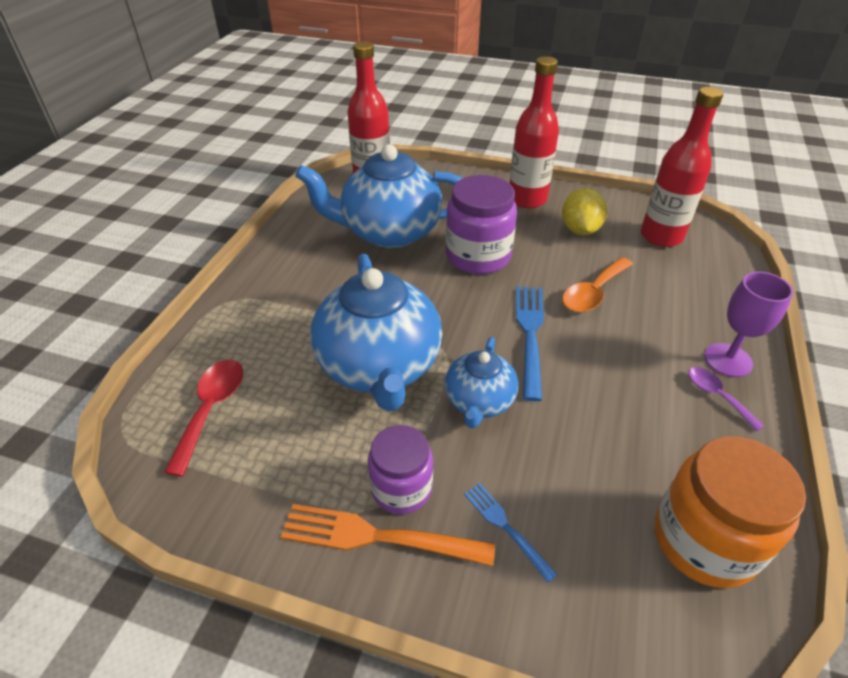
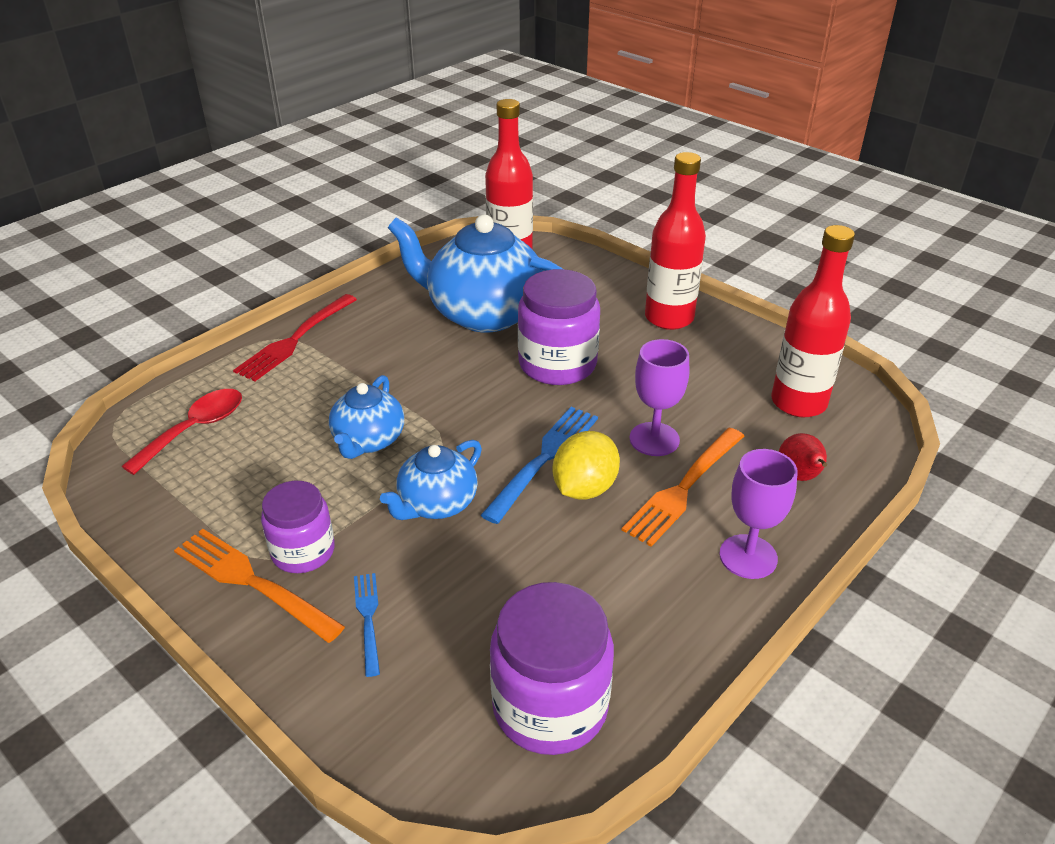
camera: 25 degrees right, 5 degrees down
(246, 297) = (295, 339): none -> red fork
(380, 366) = (368, 441): blue teapot -> blue teapot, size x0.54
(580, 230) = (702, 368): yellow lemon -> yellow lemon (584, 488)
(593, 293) = (654, 439): orange spoon -> purple goblet
(644, 323) = (684, 488): none -> orange fork
(704, 540) = (550, 706): orange jar -> purple jar
(707, 289) = (799, 477): none -> red pear
(717, 396) = (697, 586): purple spoon -> none

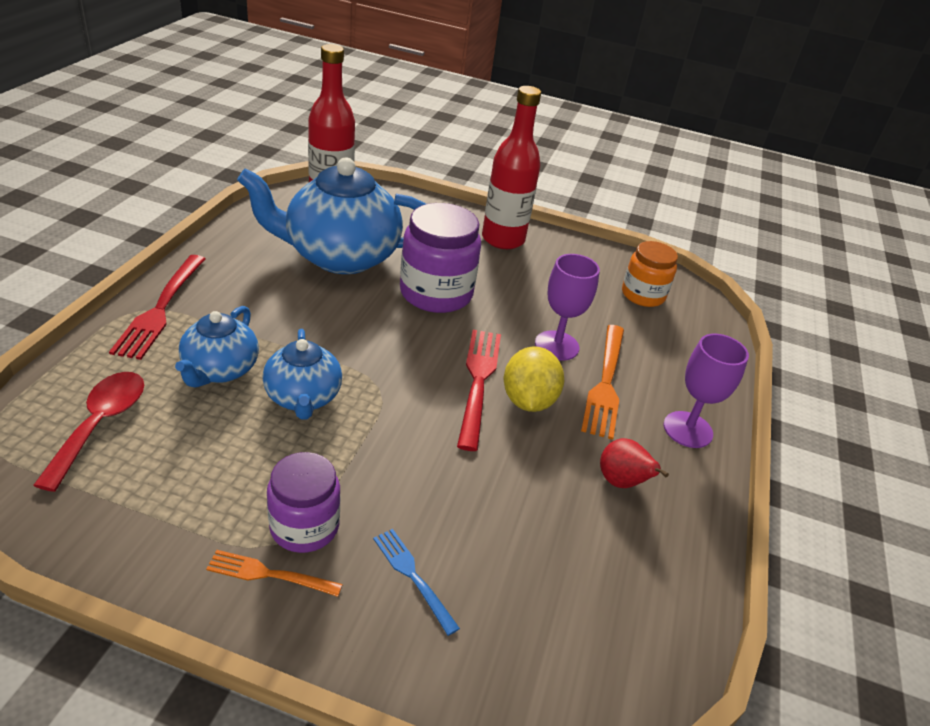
camera: 30 degrees left, 0 degrees up
(252, 582) = (269, 574): orange fork -> orange fork, size x0.57
(436, 504) = (408, 445): blue teapot -> blue teapot (220, 370)
(544, 459) = (478, 382): blue fork -> red fork
(550, 706) = (624, 607): purple jar -> none
(798, 402) = (643, 295): red bottle -> orange jar
(799, 477) = (681, 355): red pear -> red pear (621, 482)

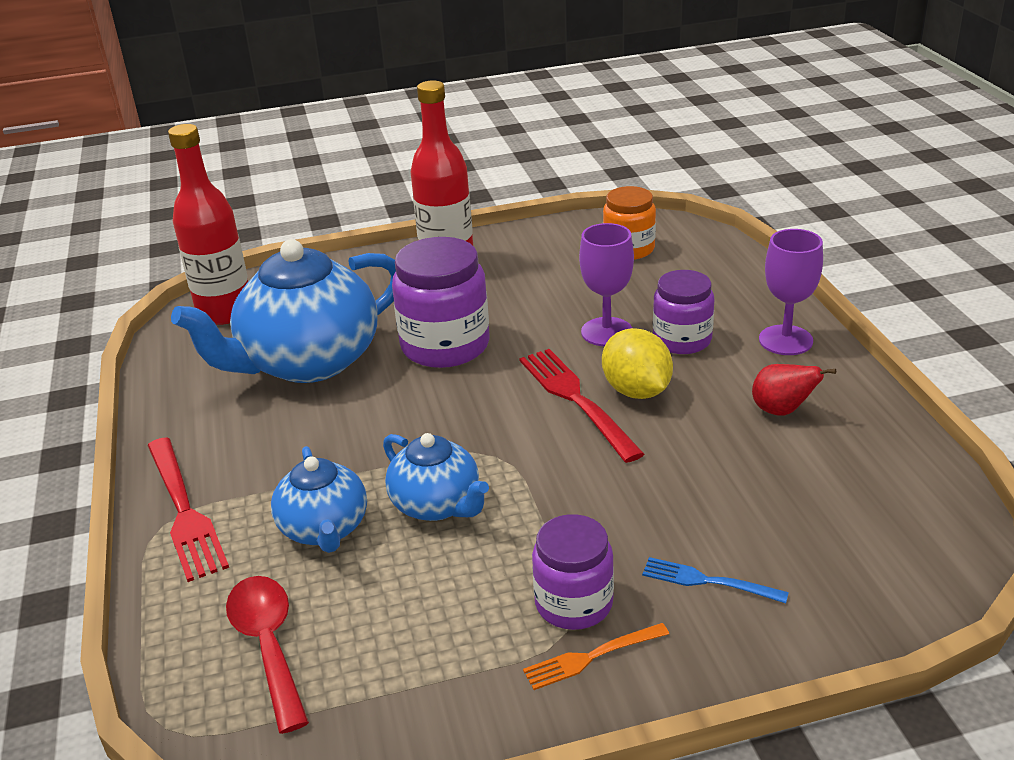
camera: 25 degrees left, 5 degrees down
(605, 383) = (682, 340): orange fork -> purple jar

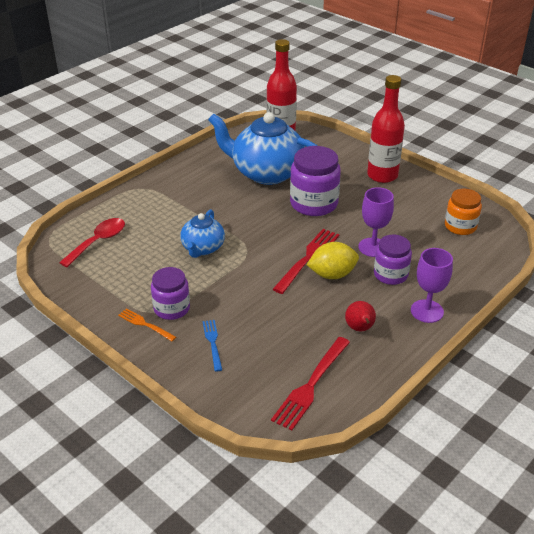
camera: 55 degrees right, 5 degrees up
(184, 511) = (151, 189): red fork -> red fork (311, 385)
(325, 529) = (166, 226): blue teapot -> none
(636, 391) = (332, 274): yellow lemon -> yellow lemon turned 45 degrees clockwise

